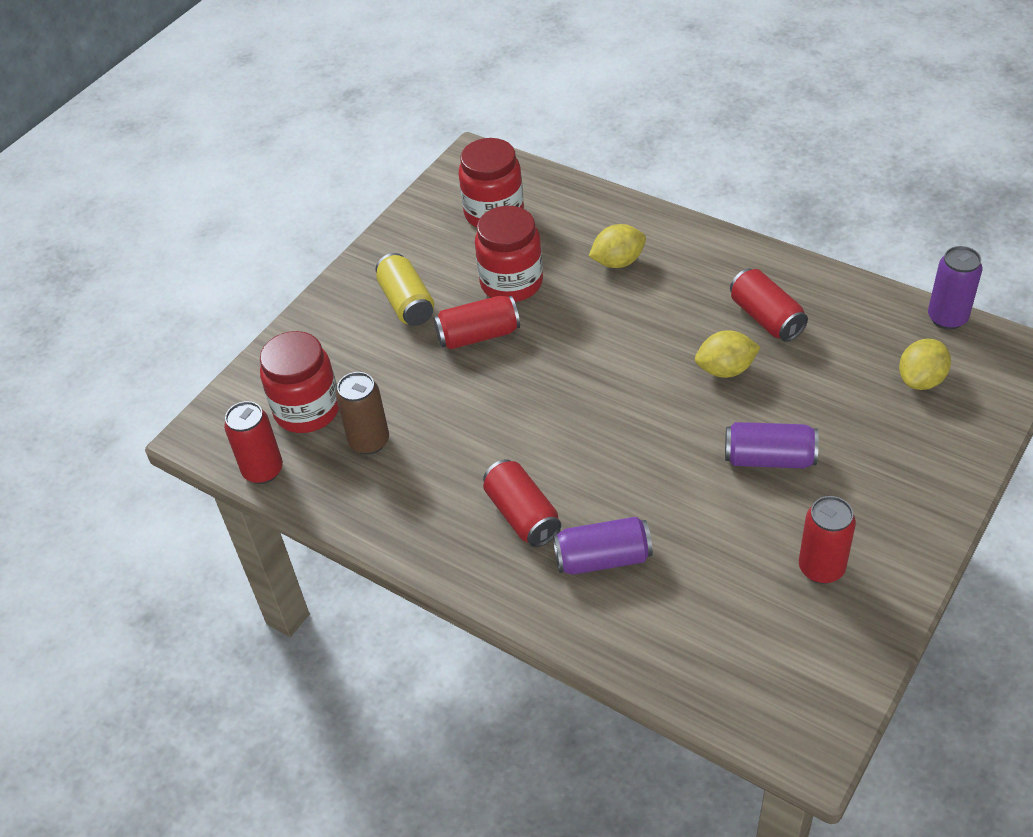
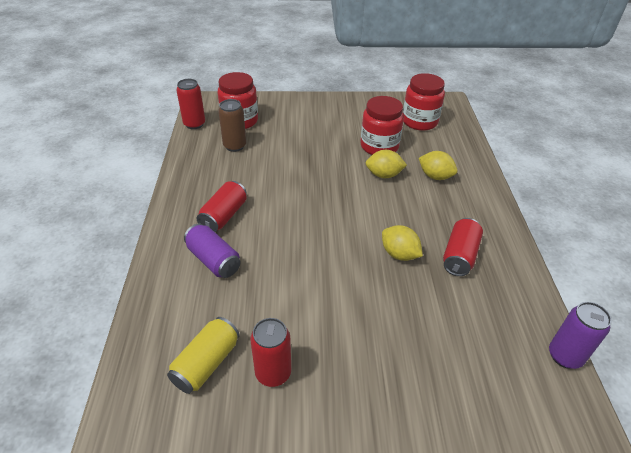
camera: 50 degrees right, 5 degrees down
(407, 303) = (332, 121): yellow can -> yellow can (206, 363)
(478, 335) = (333, 150): red can -> none
(769, 458) = (345, 305): purple can -> none
(921, 380) = (489, 364): yellow lemon -> yellow lemon (384, 175)

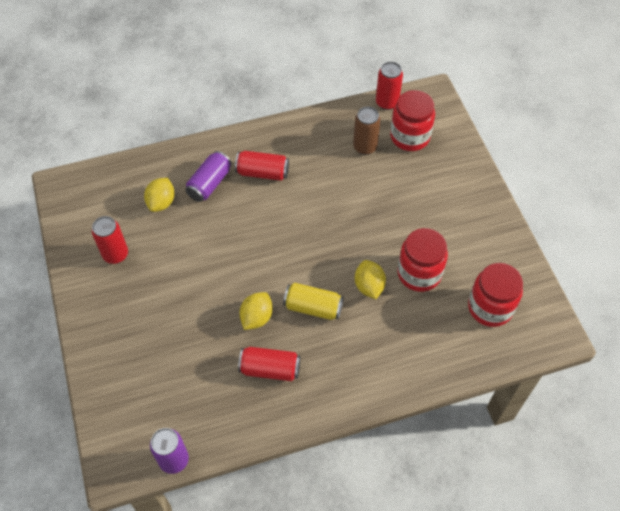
camera: 75 degrees right, 15 degrees up
(206, 363) = (115, 213): yellow can -> yellow can (313, 307)
(435, 176) = (386, 336): yellow lemon -> yellow lemon (161, 202)

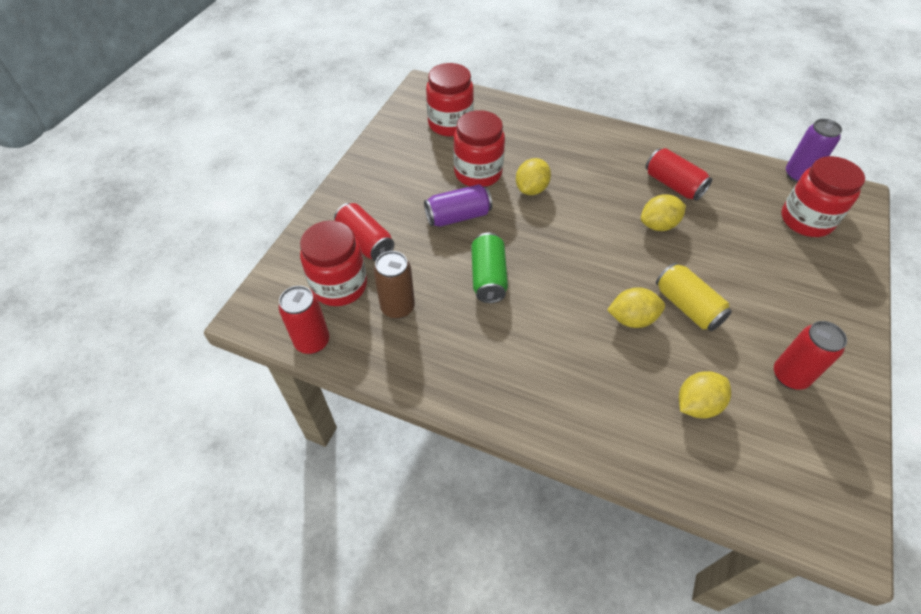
camera: 140 degrees left, 5 degrees down
(149, 404) = (806, 220): none -> red jar
(209, 183) = (617, 388): purple can -> purple can (458, 216)
(228, 230) = (632, 319): none -> yellow lemon
(262, 173) = (541, 357): red can -> red can (365, 242)
(313, 307) = (597, 203): yellow can -> yellow can (687, 306)
(333, 199) = (488, 277): none -> green can

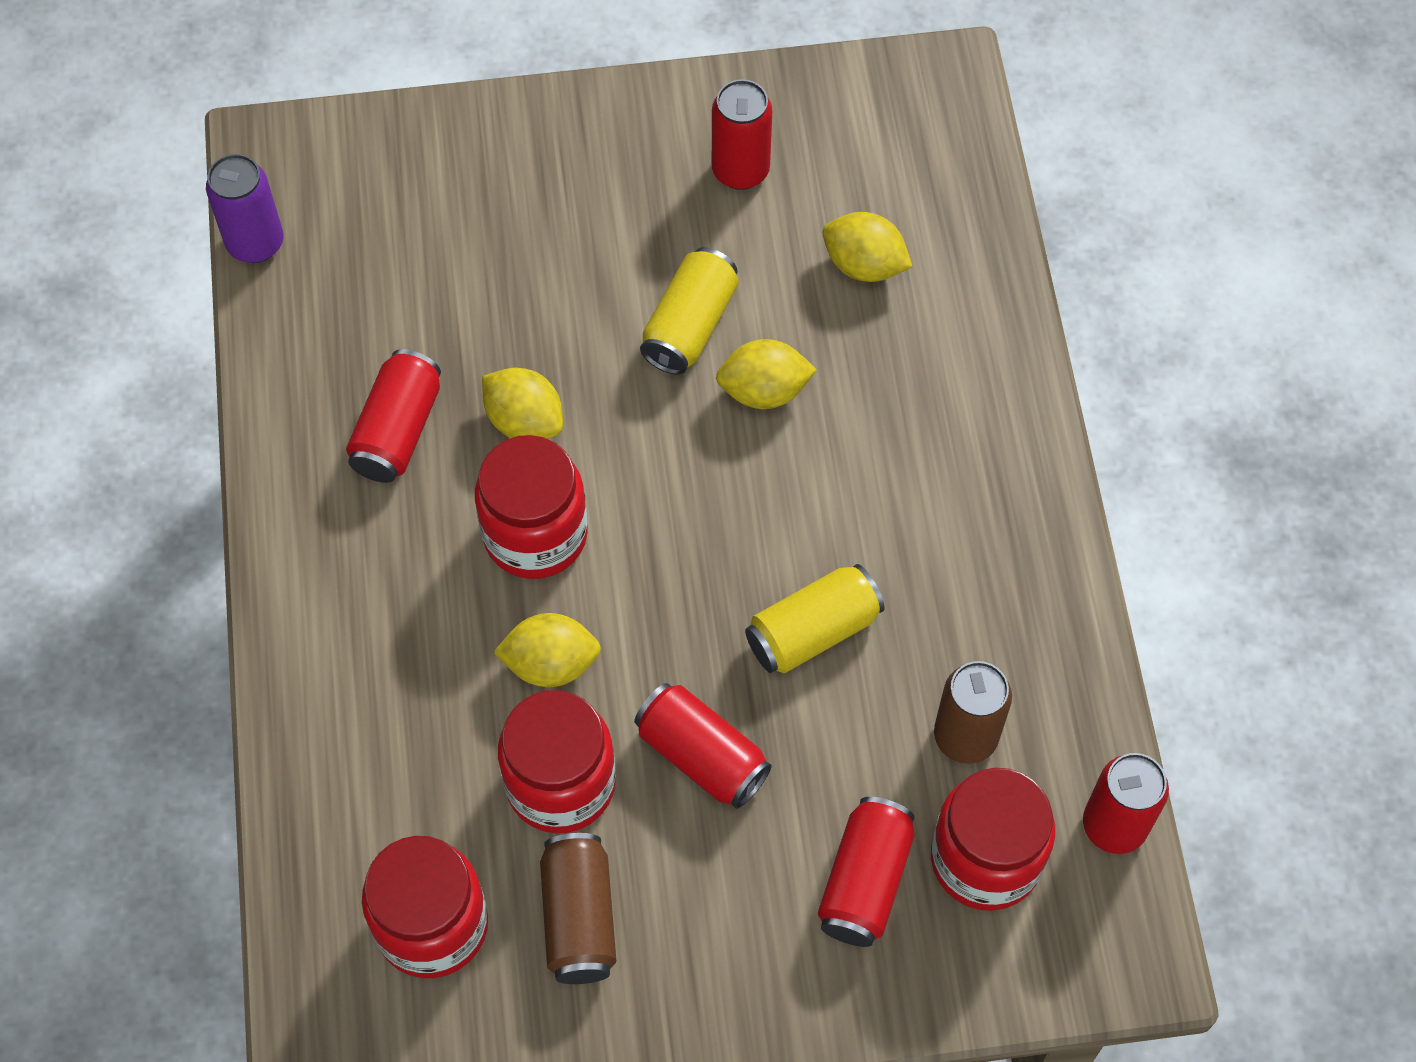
camera: 120 degrees left, 10 degrees up
(422, 158) = (579, 918): none -> brown can
(458, 216) = (702, 756): purple can -> red can
(488, 277) = (813, 631): green can -> yellow can
(632, 319) = (764, 391): yellow lemon -> yellow lemon turned 60 degrees counterclockwise
(806, 220) = (380, 210): red jar -> red jar (535, 535)

